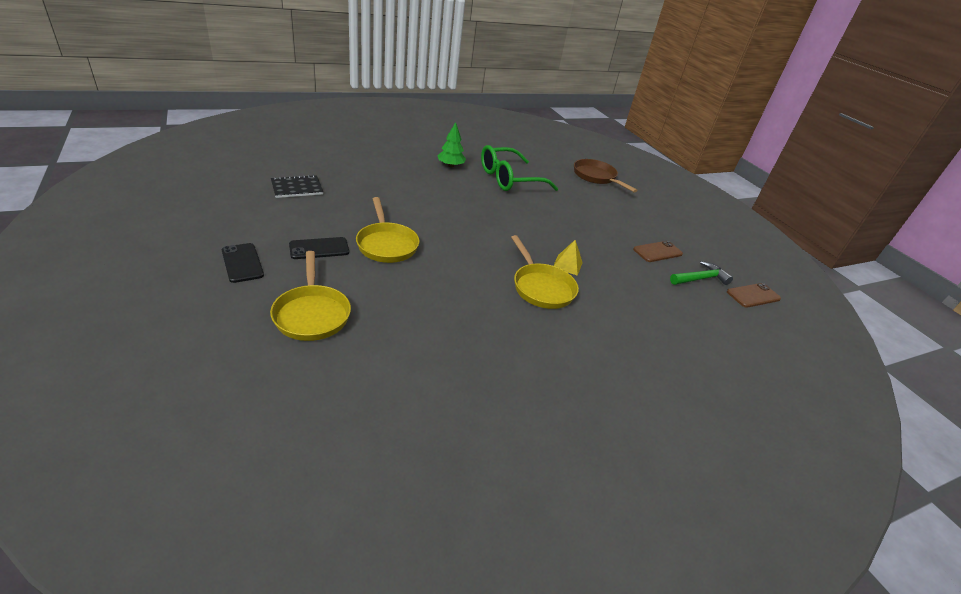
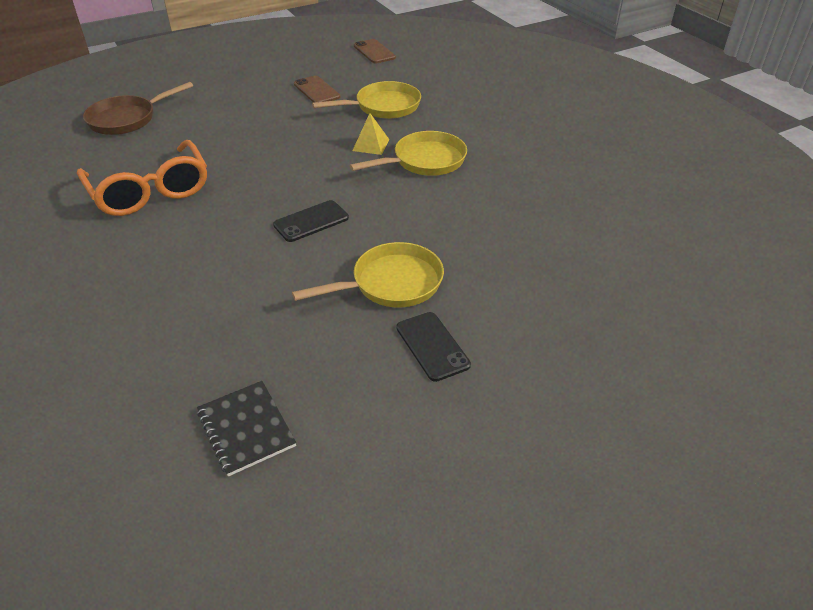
camera: 90 degrees left, 5 degrees up
(242, 263) = (508, 417): black phone -> black phone (311, 221)
(312, 314) = (570, 316): yellow pan -> yellow pan (383, 107)
(450, 166) = (108, 253): green tree -> none
(509, 179) = (150, 191): green glasses -> orange glasses
(700, 278) = (358, 73): green hammer -> none

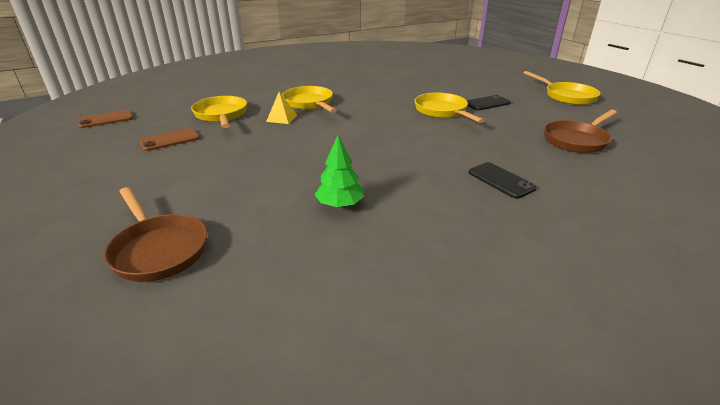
camera: 90 degrees left, 10 degrees down
(150, 191) = (340, 204): orange glasses -> green tree
(246, 429) = (576, 140): black notebook -> brown pan
(311, 221) = (384, 133): black phone -> black phone (501, 180)
(486, 500) = (567, 96): none -> yellow pan

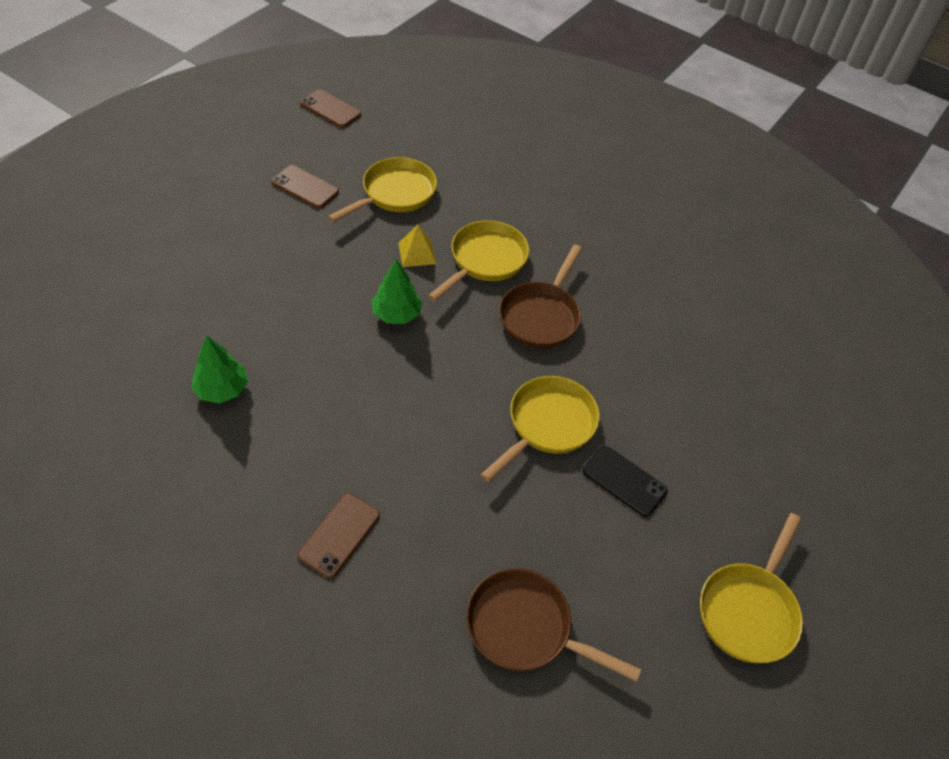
camera: 60 degrees right, 20 degrees up
(159, 249) = (107, 291): brown pan -> brown pan (541, 316)
(326, 132) = (396, 314): none -> green tree
(501, 180) = (339, 535): black phone -> brown phone

